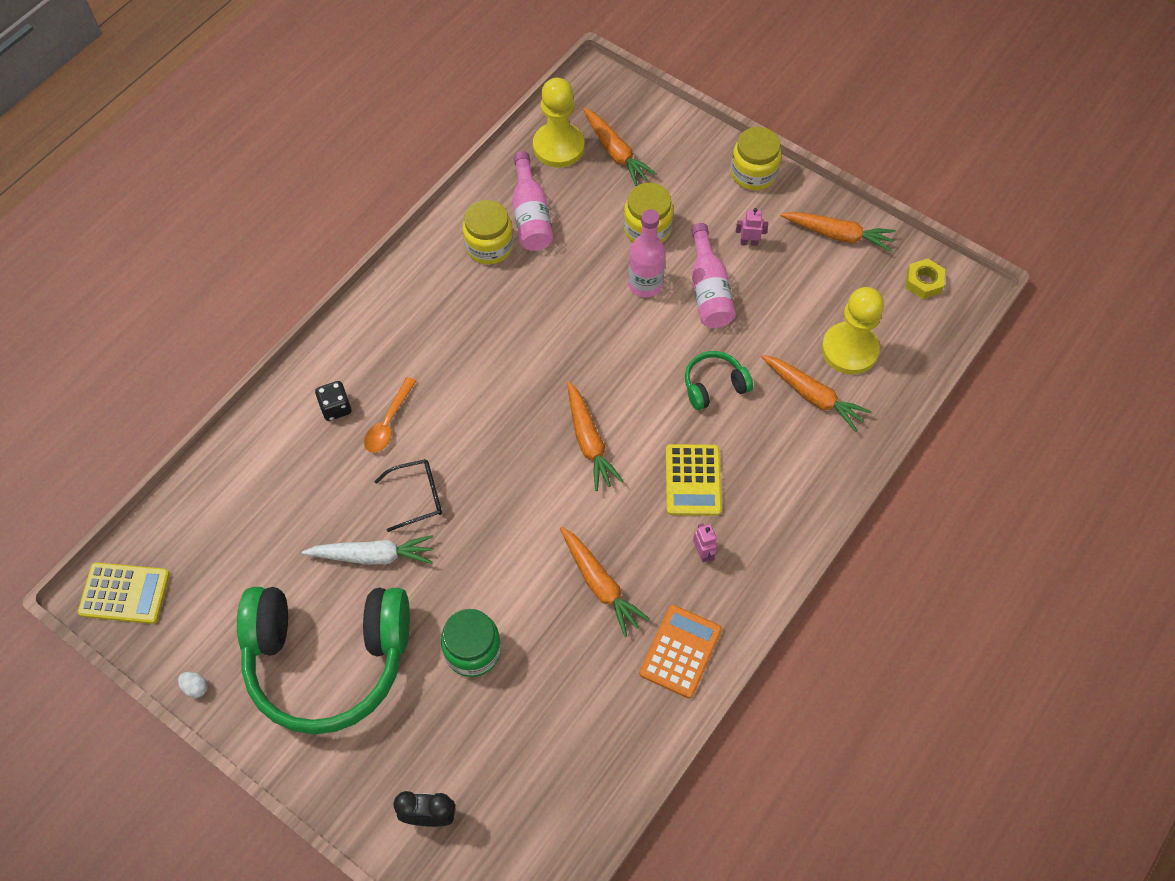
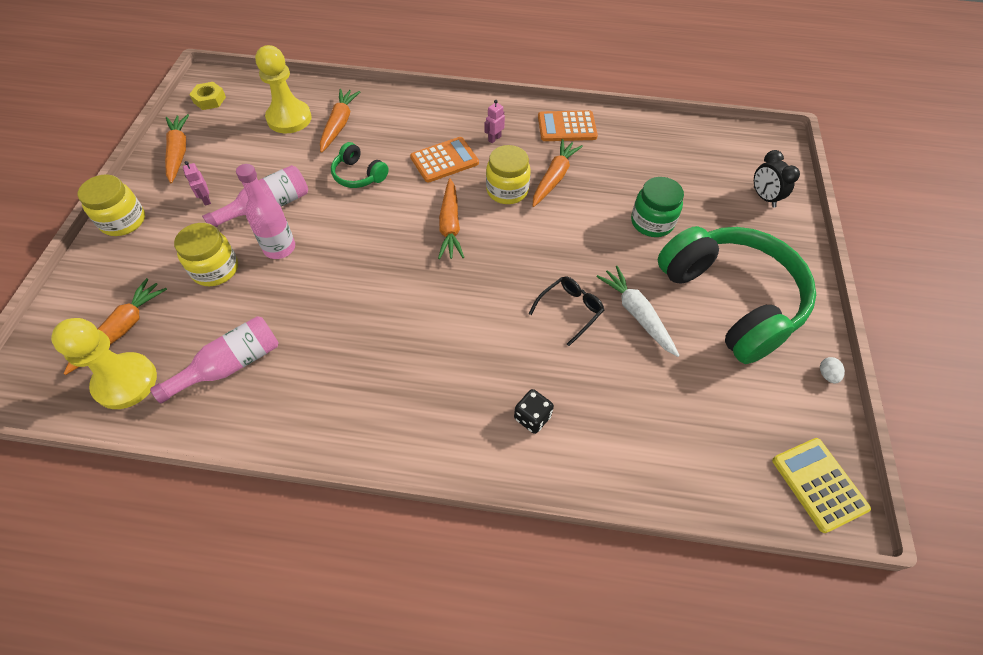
camera: 120 degrees left, 5 degrees down
(388, 423) = (519, 366): orange spoon -> none
(416, 497) = (570, 310): black glasses -> black glasses turned 90 degrees clockwise
(489, 246) = (284, 382): yellow jar -> yellow jar (507, 190)
(589, 442) = (450, 225): orange carrot -> orange carrot turned 135 degrees clockwise
(692, 480) = (444, 160): yellow calculator -> orange calculator

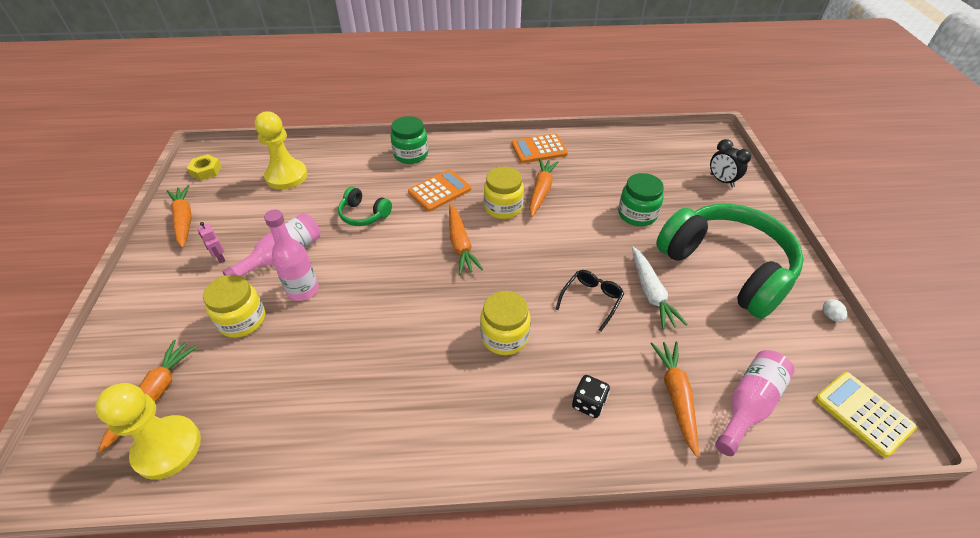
camera: 10 degrees left, 10 degrees down
(123, 221) = (138, 290): yellow jar -> yellow jar (504, 337)
(230, 365) = (277, 410): pink bottle -> pink bottle (749, 405)
(339, 124) = (335, 175): orange carrot -> orange carrot (676, 396)
(425, 112) = (411, 154): none -> green jar
(494, 138) = (479, 167): pink robot -> none
(636, 314) = (651, 293): white carrot -> white carrot turned 150 degrees counterclockwise

